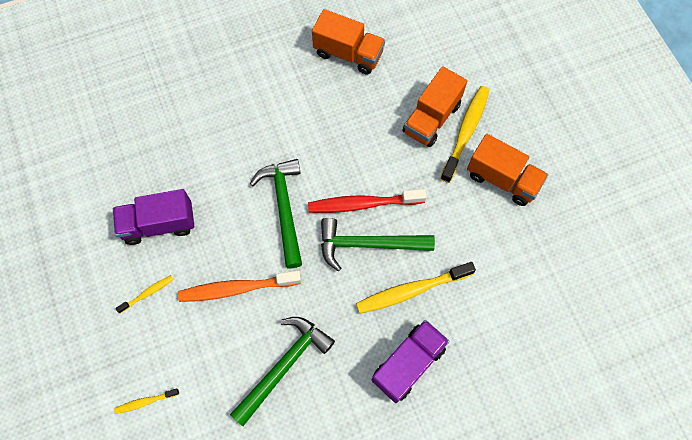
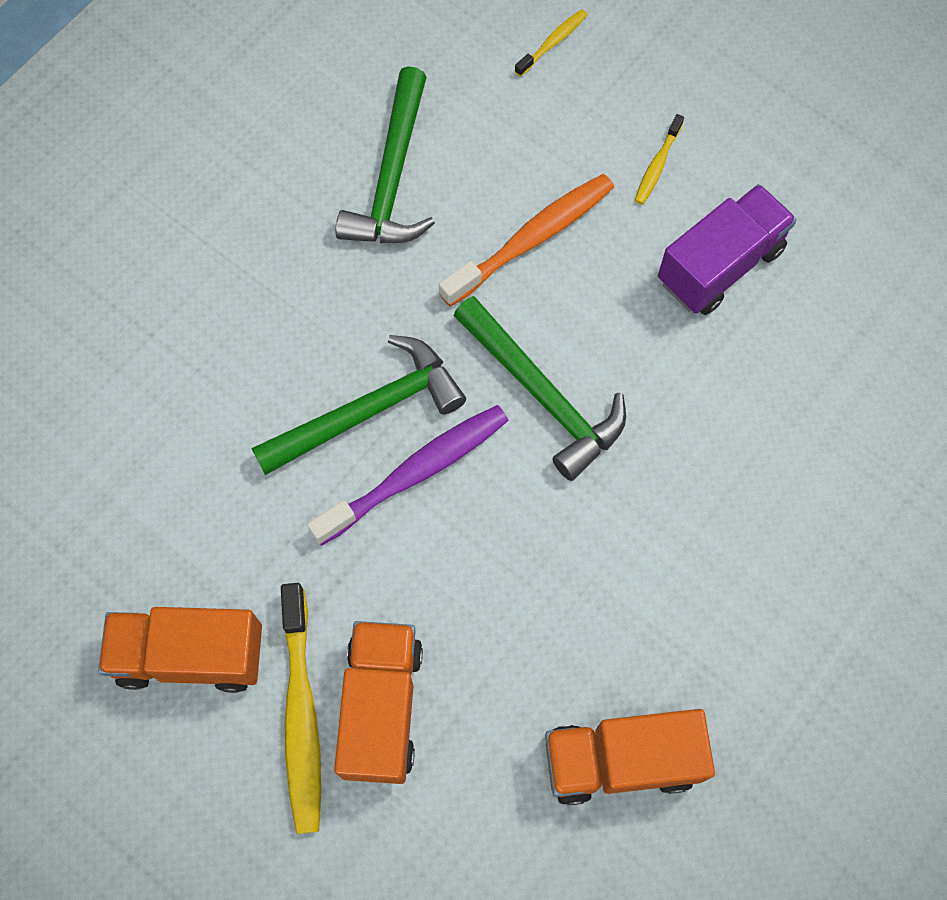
camera: 150 degrees right, 0 degrees up
(362, 204) = (416, 472): red toothbrush -> purple toothbrush
(408, 363) = (210, 271): purple truck -> none
(411, 290) = (259, 376): yellow toothbrush -> none

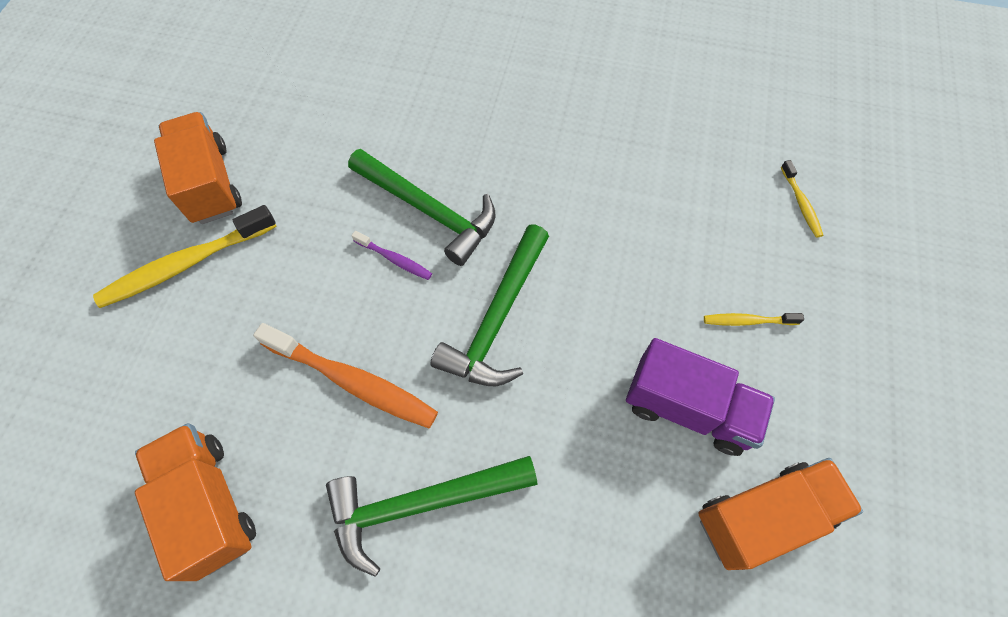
camera: 65 degrees right, 5 degrees down
(381, 708) = (205, 311): orange truck -> orange truck (763, 516)
(392, 177) = (618, 150): green hammer -> green hammer (421, 503)
(416, 472) = (394, 259): purple toothbrush -> purple toothbrush, size x0.50
(532, 239) = (624, 257): orange toothbrush -> orange toothbrush (353, 381)
(553, 43) = (801, 204): yellow toothbrush -> yellow toothbrush turned 60 degrees clockwise

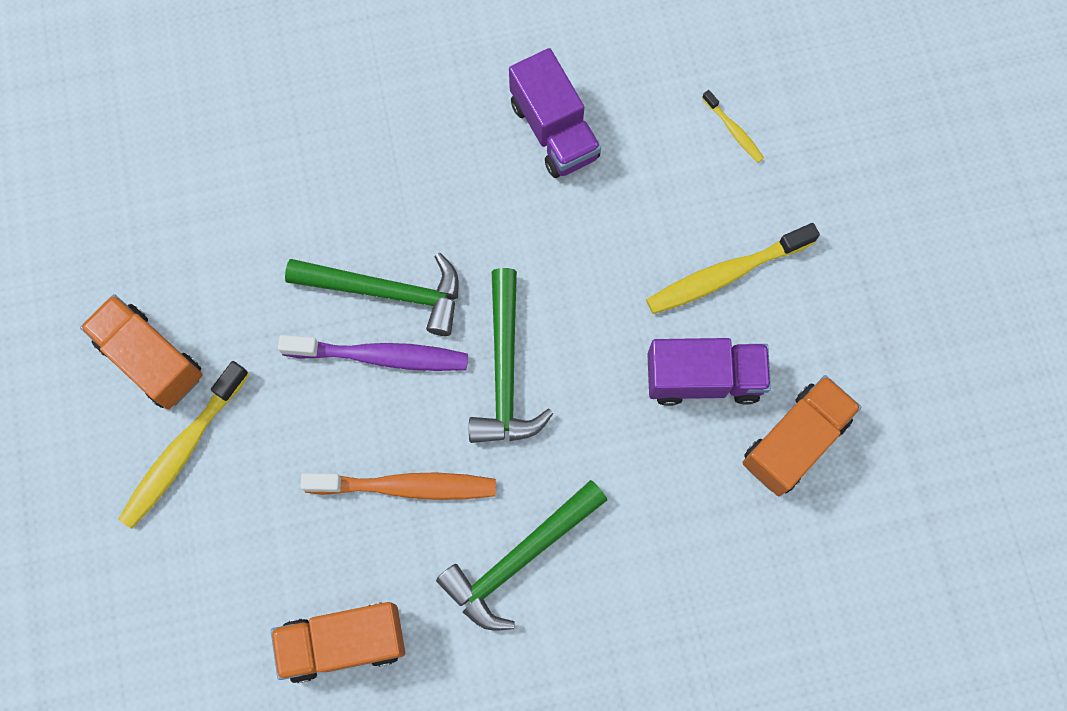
camera: 25 degrees left, 10 degrees up
(209, 504) = (344, 642): orange truck -> orange truck turned 45 degrees counterclockwise
(394, 259) = (381, 356): purple toothbrush -> purple toothbrush, size x2.00
(635, 144) = (554, 130): none -> purple truck
(747, 321) = (725, 274): yellow toothbrush -> yellow toothbrush, size x2.00

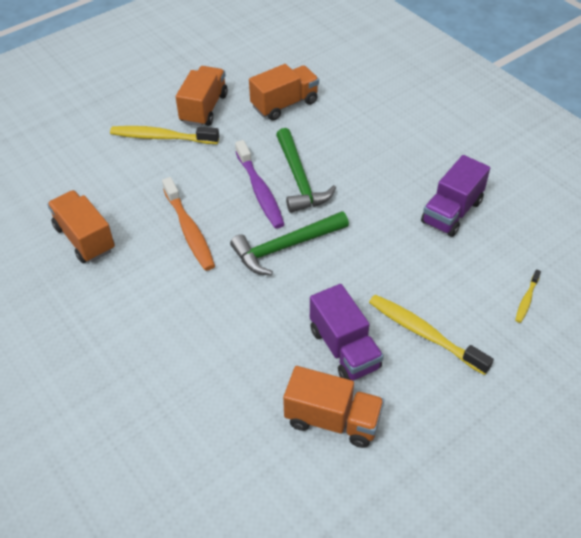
camera: 65 degrees right, 25 degrees down
(213, 236) = (284, 104): none -> orange truck
(519, 558) = (171, 298): green hammer -> none

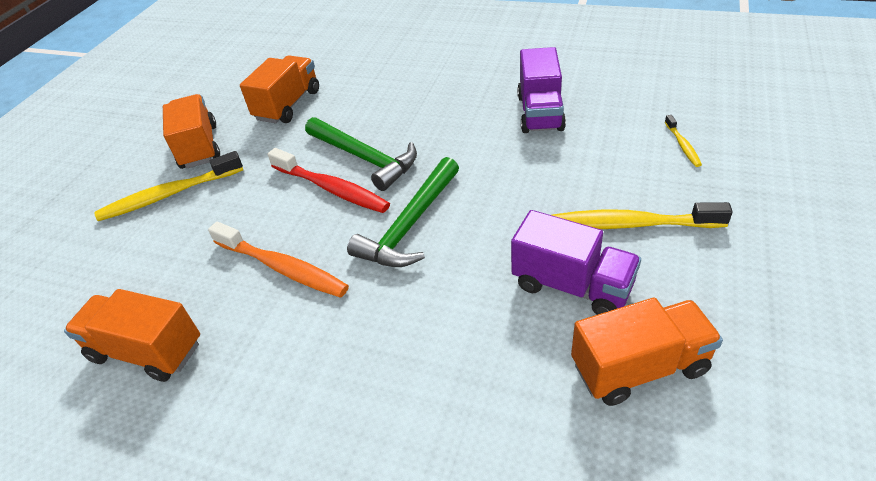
camera: 30 degrees left, 5 degrees down
(260, 191) = (332, 189): purple toothbrush -> red toothbrush

